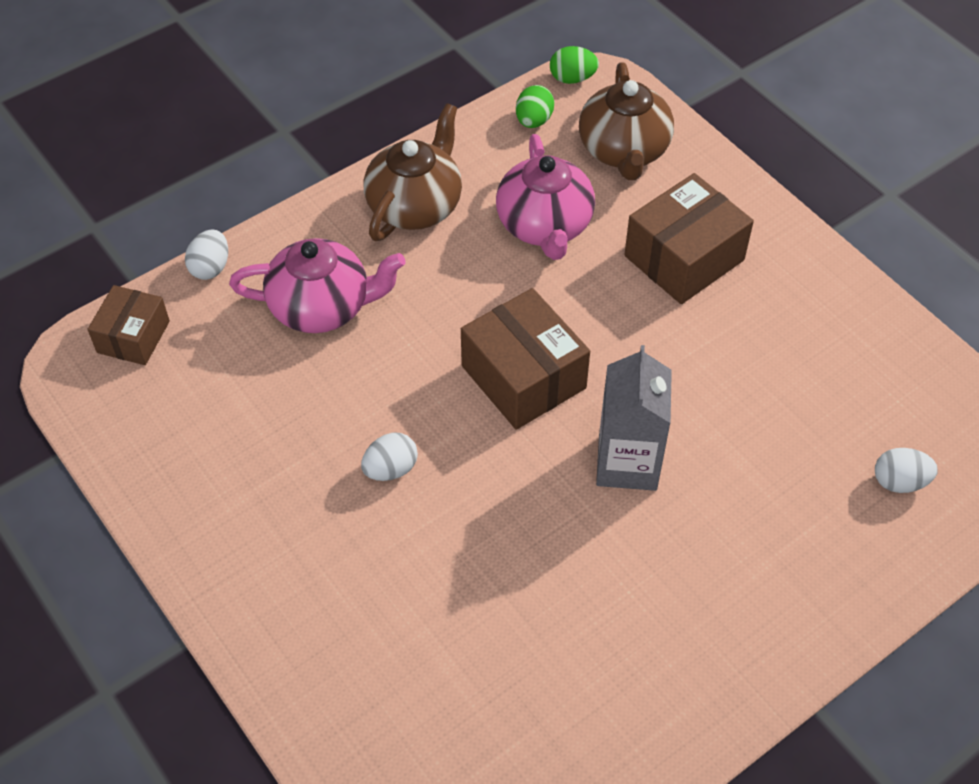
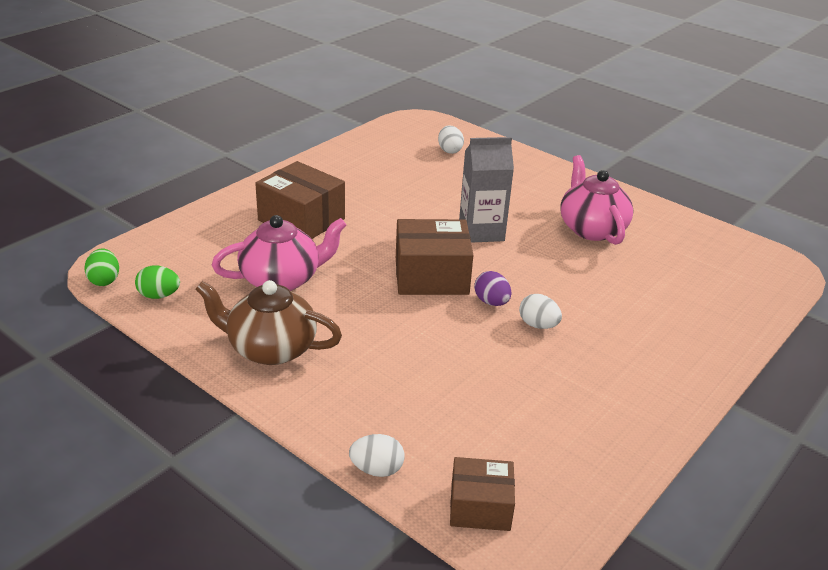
camera: 105 degrees left, 20 degrees down
(322, 307) = (401, 385): pink teapot -> pink teapot (591, 229)
(451, 430) = (491, 302): none -> purple egg
(523, 377) = (431, 276): brown box -> brown box turned 45 degrees clockwise
(624, 150) = (193, 250): brown teapot -> none

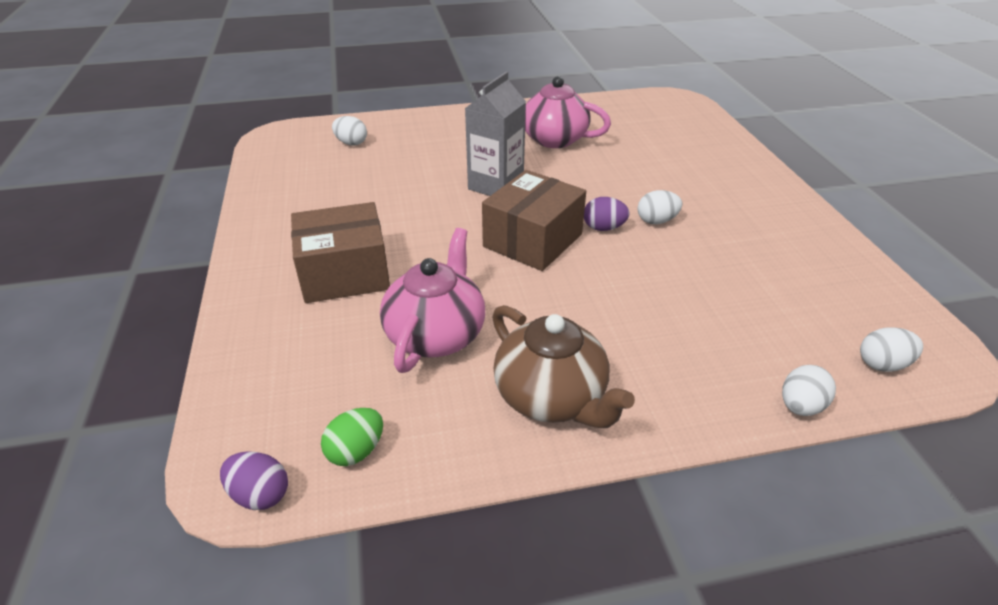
camera: 50 degrees left, 5 degrees up
(104, 280) = (260, 494): green egg -> purple egg
(270, 348) = (551, 397): brown teapot -> brown teapot turned 90 degrees counterclockwise
(480, 507) = (882, 364): brown box -> white egg

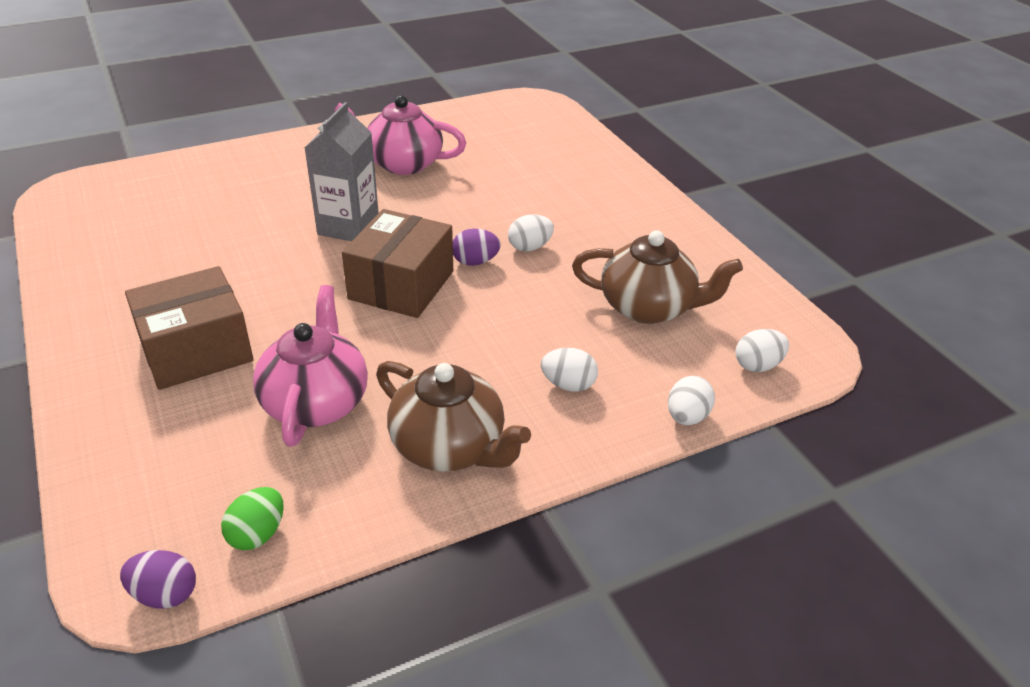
camera: 15 degrees left, 0 degrees up
(351, 143) = (163, 193): white egg -> white egg (568, 385)
(768, 290) = (648, 307): none -> brown teapot

